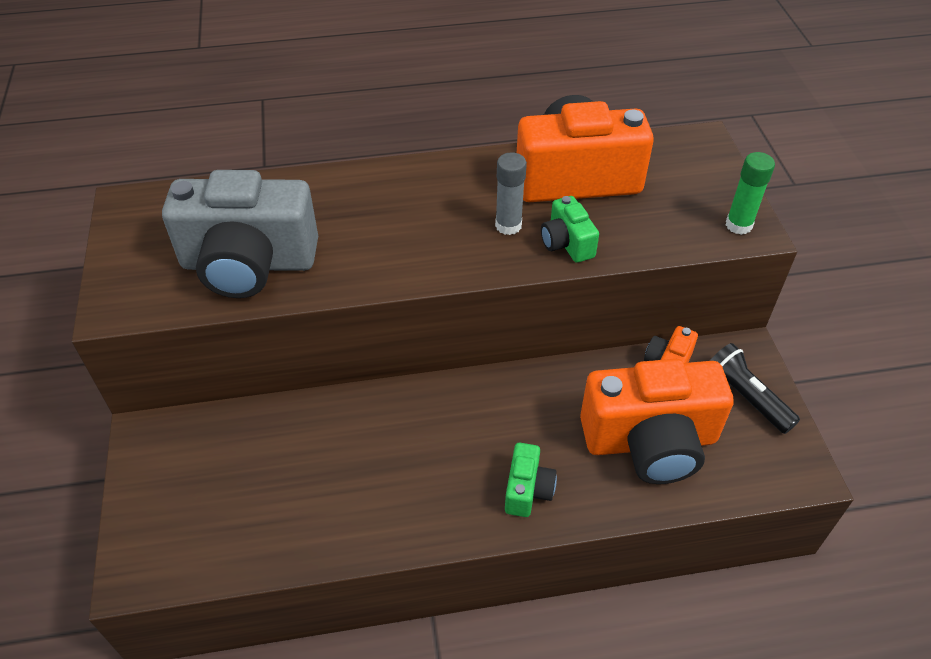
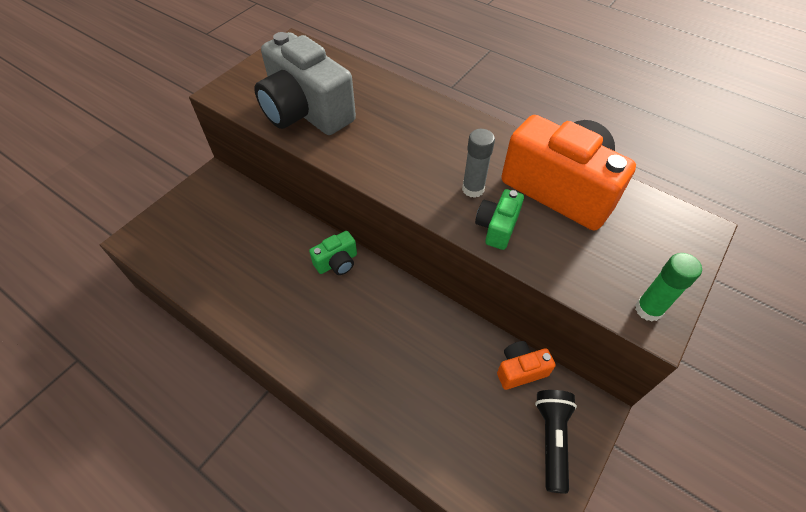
camera: 45 degrees right, 5 degrees up
(527, 490) = (343, 366): green camera -> green camera (337, 262)
(650, 441) = (449, 407): orange camera -> none

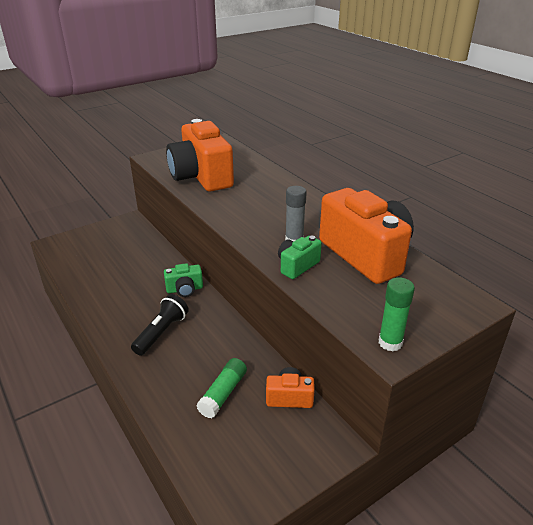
camera: 20 degrees right, 20 degrees down
(306, 112) = (201, 177): grey camera -> orange camera
(452, 389) = (223, 393): none -> green glue stick
(552, 439) = (288, 453): black flashlight -> black flashlight (162, 332)

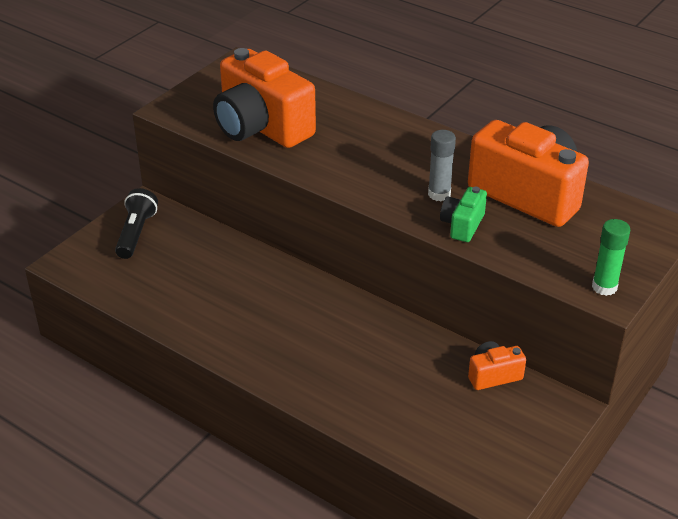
camera: 20 degrees left, 5 degrees up
(162, 332) = (303, 343): black flashlight -> black flashlight (136, 233)
(184, 289) = (293, 284): green camera -> none
(223, 393) = (421, 390): green glue stick -> none

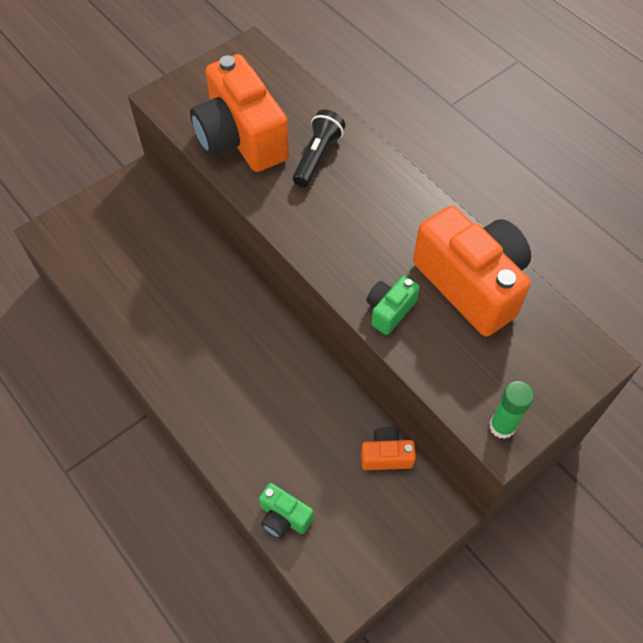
camera: 15 degrees right, 20 degrees up
(136, 233) = (120, 211): black flashlight -> black flashlight (317, 156)
(413, 444) = (284, 517): none -> green camera
(439, 194) = (381, 264): grey glue stick -> none

